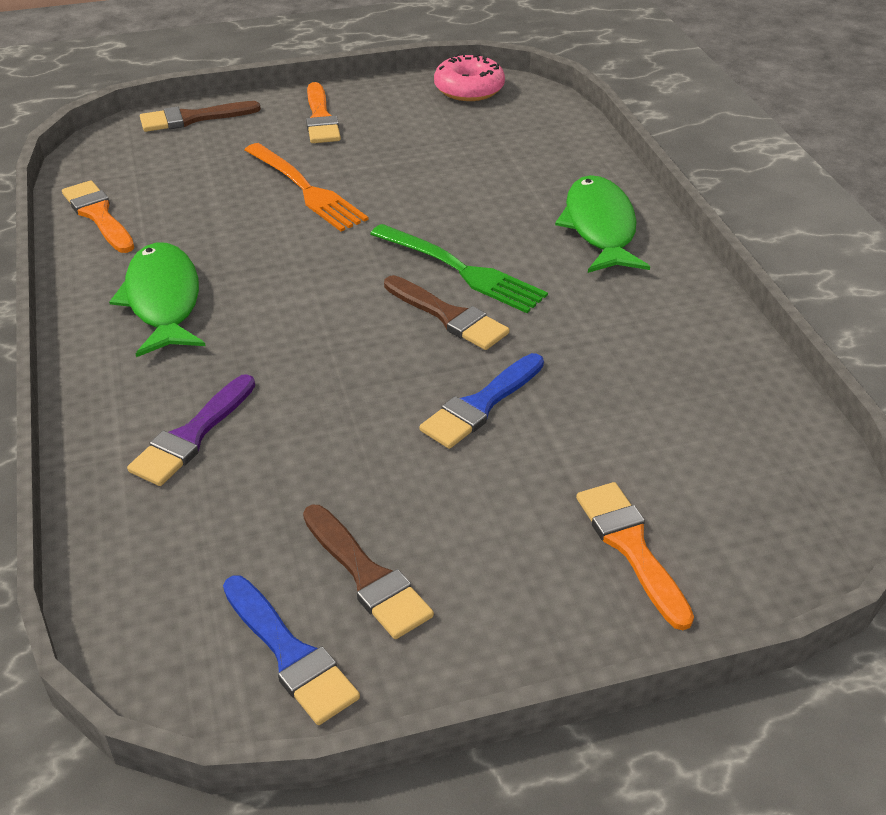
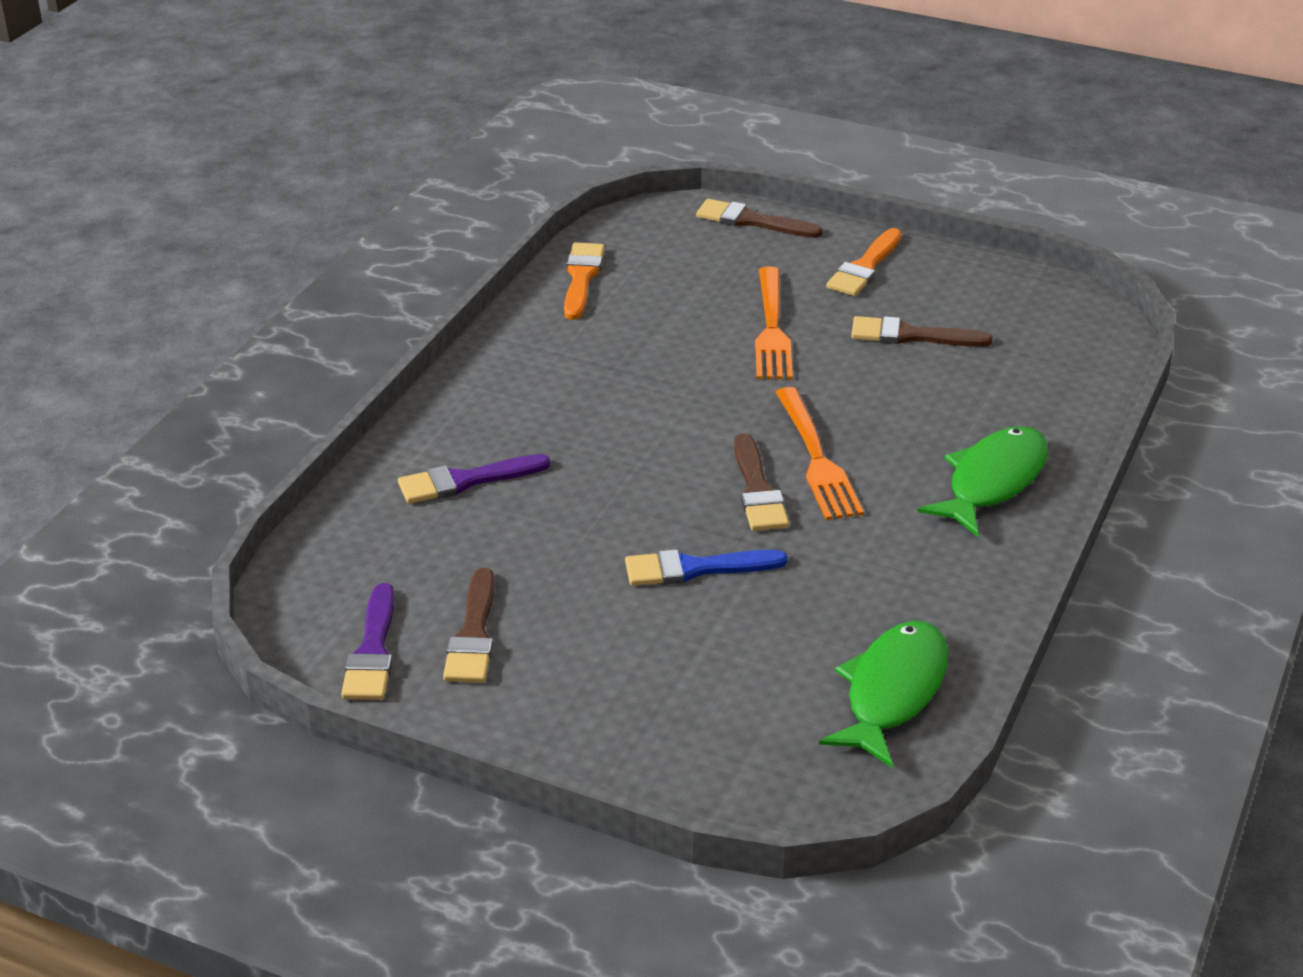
camera: 40 degrees right, 5 degrees down
(163, 301) = (554, 371): green fish -> green fish (892, 692)
(290, 654) = (373, 651): blue brush -> purple brush
(414, 151) = (911, 336): none -> brown brush
(461, 270) = (816, 459): green fork -> orange fork
(469, 89) = (1046, 296): pink donut -> none
(631, 547) = (676, 723): orange brush -> none

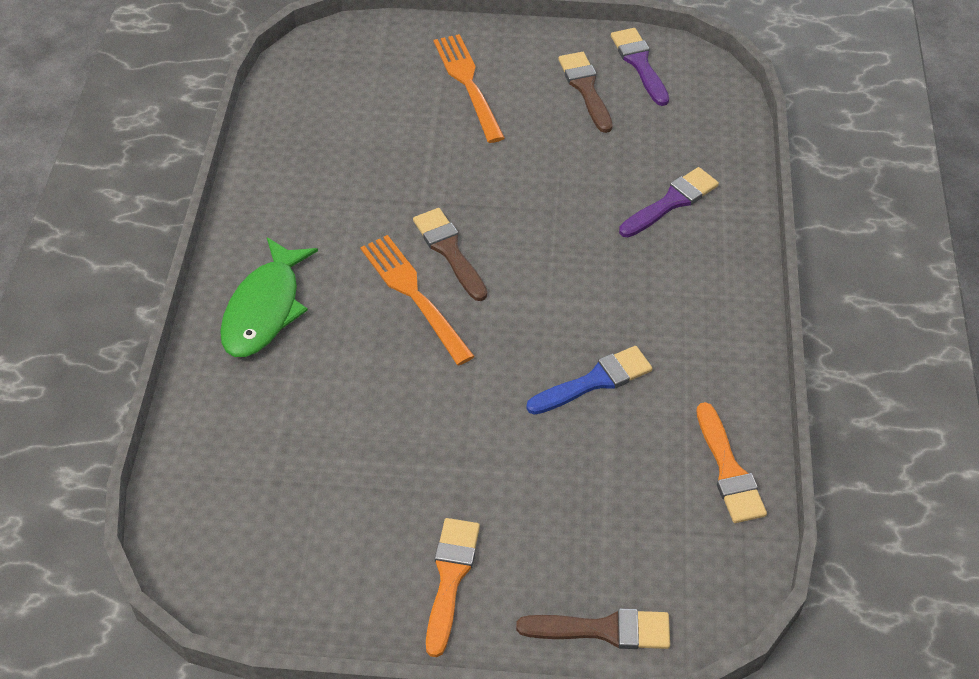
camera: 160 degrees right, 15 degrees up
(695, 569) = (466, 171): blue brush -> blue brush (595, 381)
(771, 329) = (510, 447): orange fork -> orange fork (468, 84)
(892, 692) = (303, 115): green fish -> none
(911, 336) = (373, 476): brown brush -> none

